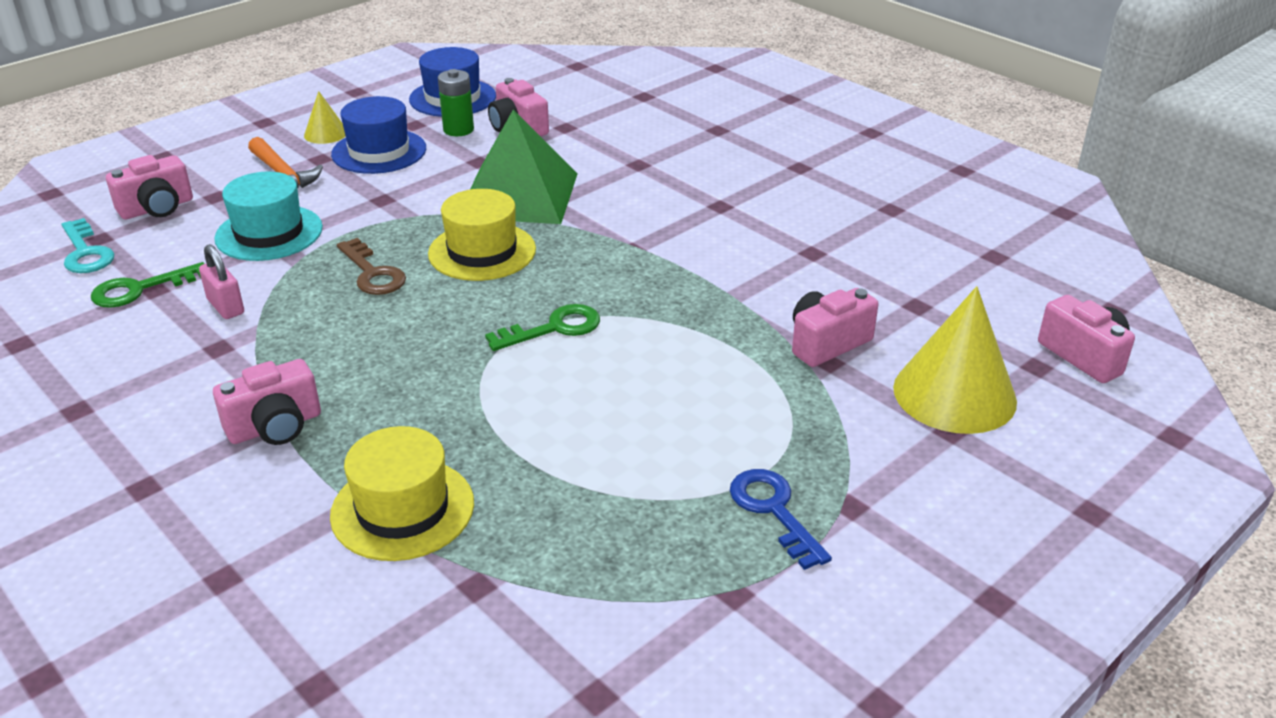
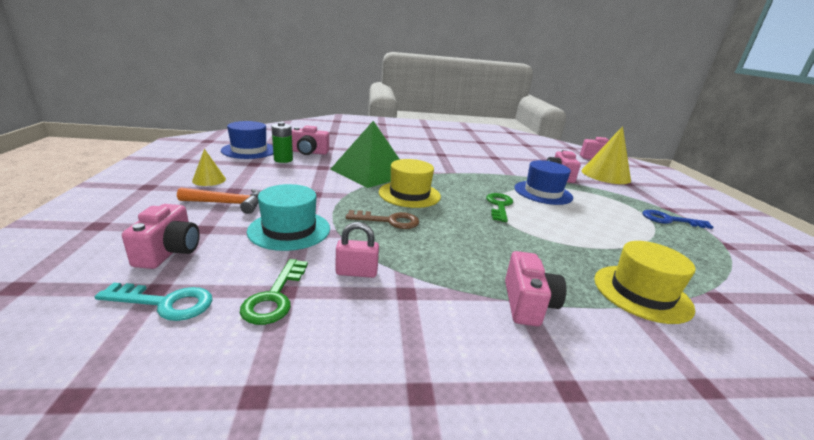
camera: 55 degrees left, 10 degrees down
(379, 151) = (262, 178): blue hat -> blue hat (543, 192)

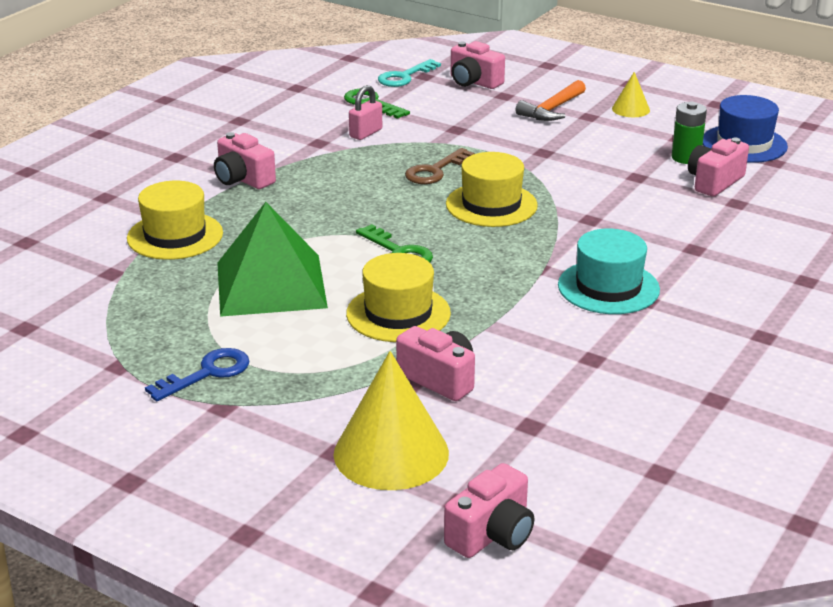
camera: 130 degrees right, 5 degrees up
(289, 230) = (466, 124): turquoise hat -> turquoise hat (608, 287)
(370, 172) = (592, 203): green pyramid -> green pyramid (270, 284)
(543, 192) = (398, 313): blue hat -> yellow hat

